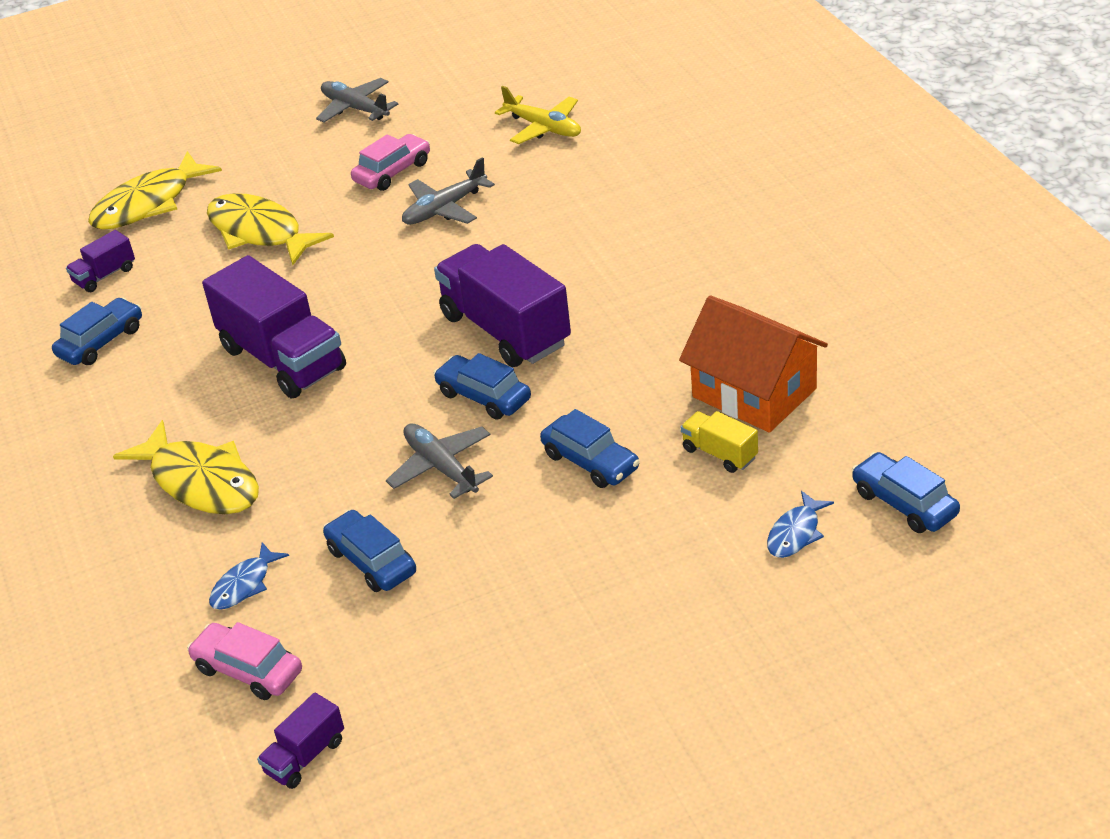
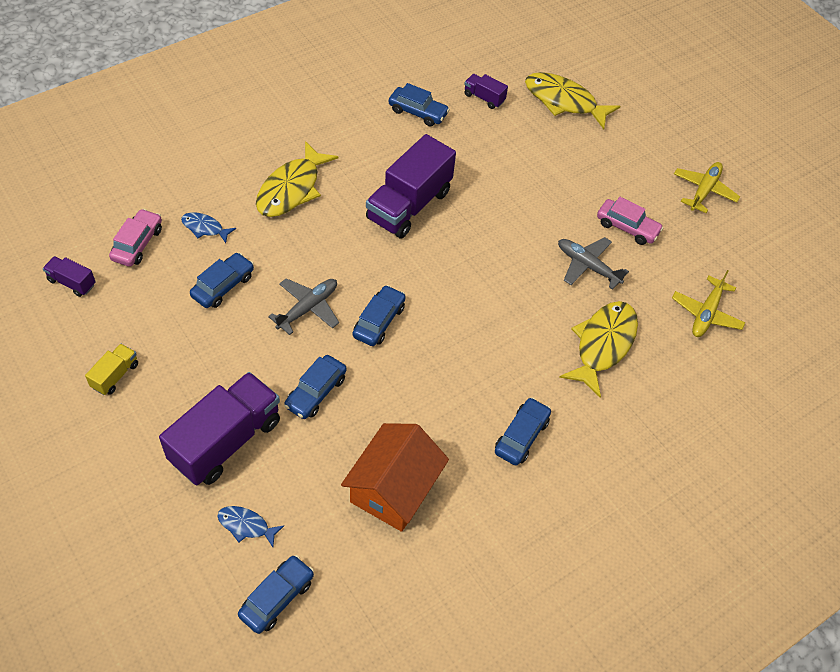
camera: 70 degrees right, 15 degrees up
(260, 232) = (542, 166): yellow fish -> yellow fish (603, 345)
(355, 108) = (704, 190): grey plane -> yellow plane
(505, 330) = (451, 324): purple truck -> purple truck (226, 441)
(692, 281) = (521, 436): none -> blue car
(719, 453) = (326, 471): yellow truck -> yellow truck (115, 375)

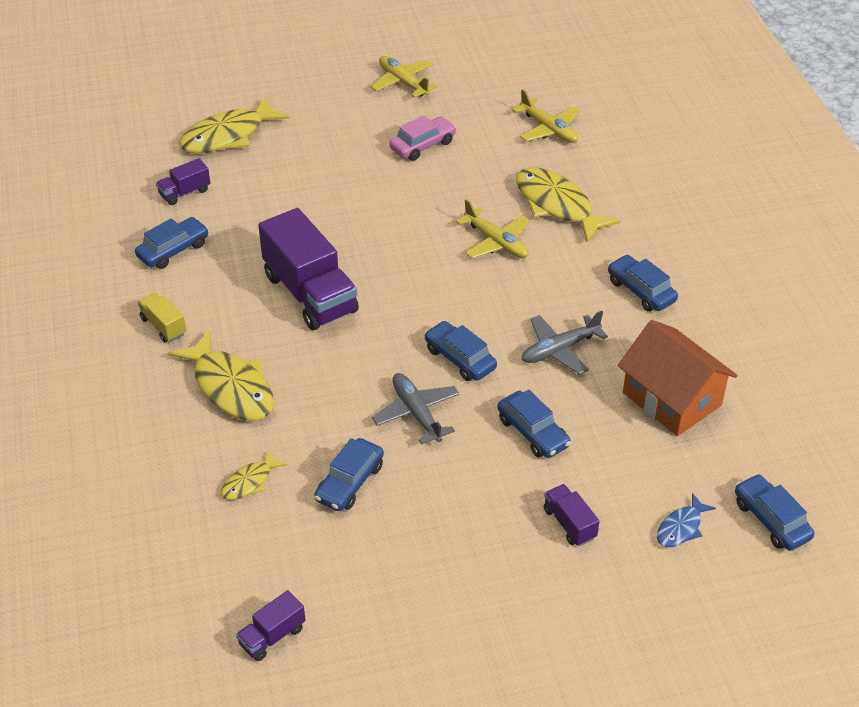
camera: 65 degrees left, 10 degrees down
(115, 375) = (440, 613): yellow truck -> yellow truck (163, 326)
(137, 244) = (241, 555): pink car -> none
(205, 228) = (249, 482): blue fish -> yellow fish
(223, 286) = (349, 482): blue car -> blue car turned 120 degrees counterclockwise
(226, 441) = (569, 524): purple truck -> purple truck, size x0.46
(530, 311) = (496, 242): none -> yellow plane
(587, 266) = (458, 186): grey plane -> grey plane (559, 350)

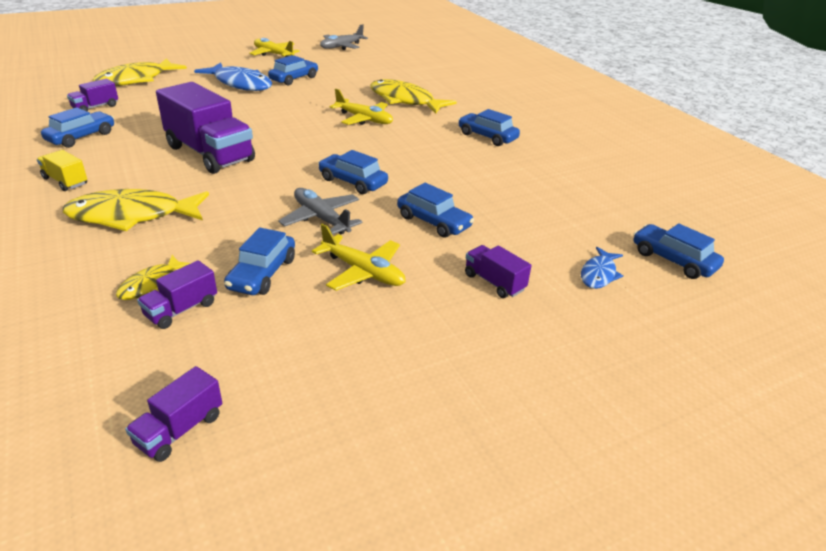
camera: 15 degrees left, 10 degrees down
(231, 387) = (132, 216): yellow fish -> yellow fish turned 135 degrees clockwise
(275, 516) = (181, 309): none -> purple truck
(354, 153) = (240, 84): none -> blue fish
(423, 145) = (294, 79): pink car -> blue car
(549, 129) = (385, 69): yellow plane -> yellow plane (363, 272)
(559, 350) = (437, 171): grey plane -> grey plane (341, 47)
(672, 399) = (543, 192): orange house -> none

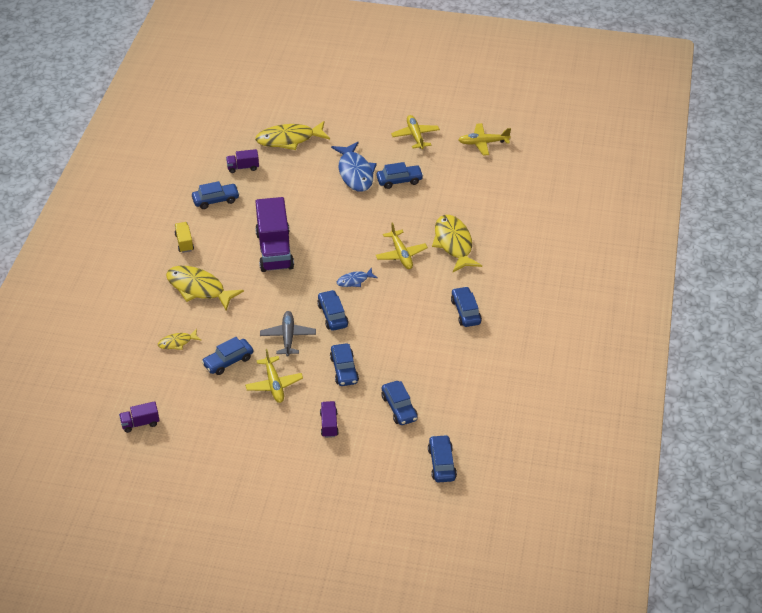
camera: 40 degrees right, 10 degrees up
(181, 309) = (179, 365): purple truck -> none
(341, 47) = (483, 143): grey plane -> yellow plane
(546, 230) = (399, 408): none -> blue car
(599, 274) = (388, 449): blue fish -> blue fish (354, 281)

